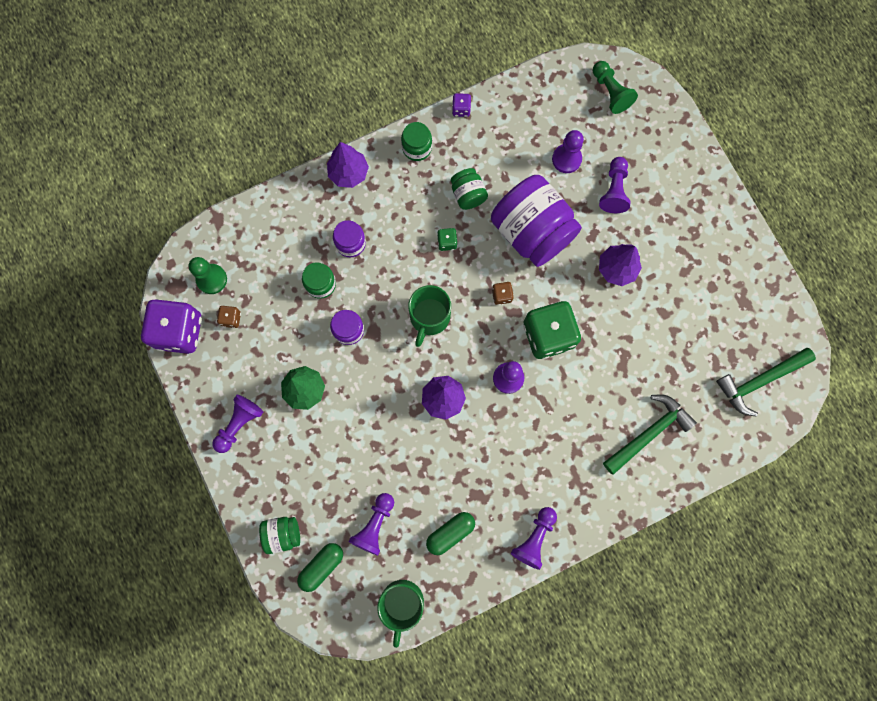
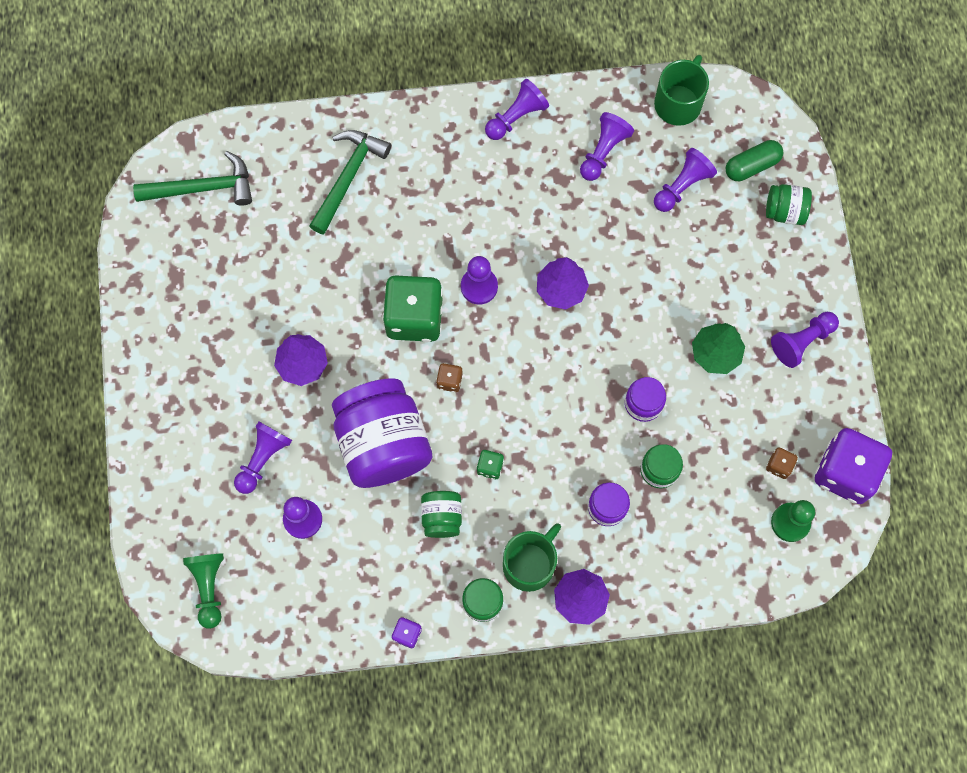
camera: 160 degrees left, 5 degrees down
(429, 317) = (543, 385): green mug -> green mug (530, 564)
(450, 533) = (603, 152): green capsule -> purple pawn
(649, 432) = (348, 177): green hammer -> green hammer turned 135 degrees clockwise

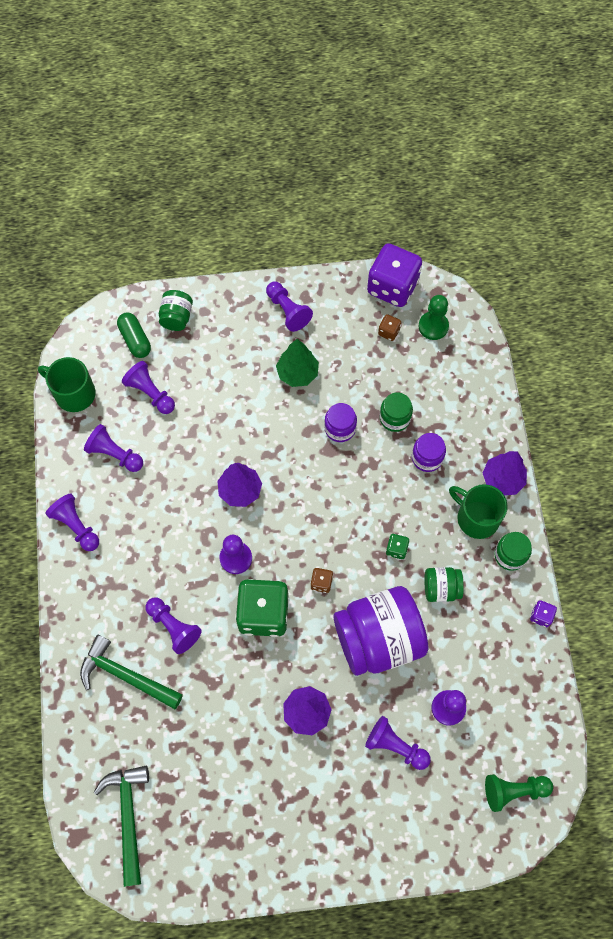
camera: 90 degrees left, 5 degrees down
(400, 223) = (173, 627): none -> purple pawn

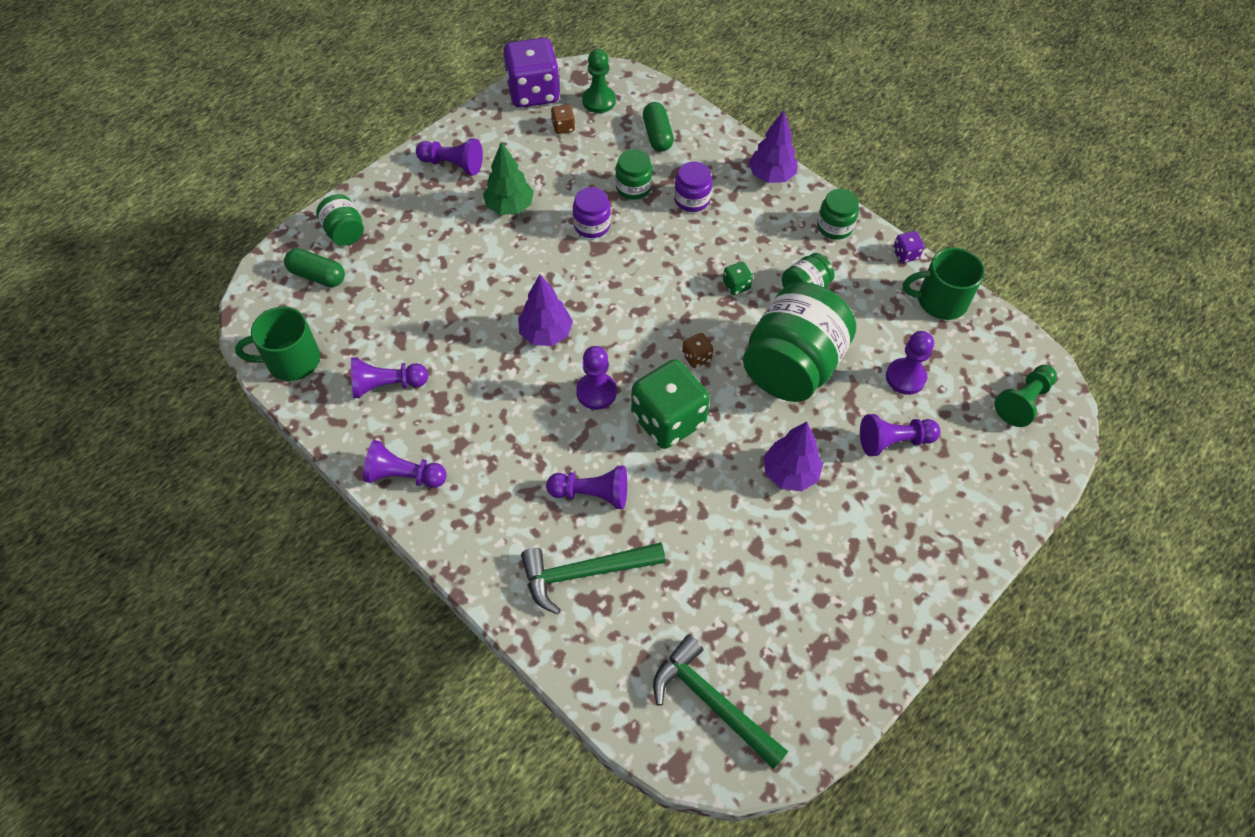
camera: 40 degrees left, 10 degrees down
(150, 393) = (376, 310): purple pawn -> none
(378, 639) = (792, 366): purple jar -> green jar
(450, 386) = (657, 135): none -> green capsule
(476, 518) = (779, 217): green mug -> green mug (940, 301)

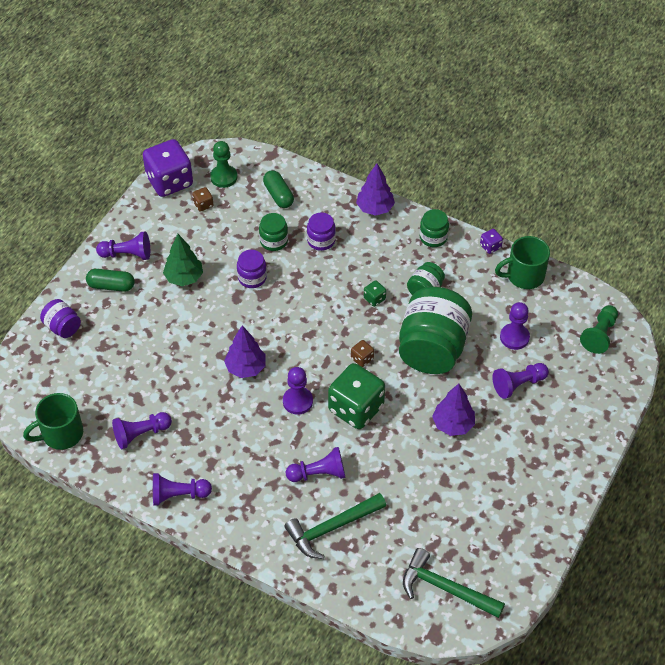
camera: 15 degrees left, 5 degrees down
(317, 275) = (55, 365): green capsule -> green capsule (111, 286)
(345, 232) = (63, 327): green jar -> purple jar

